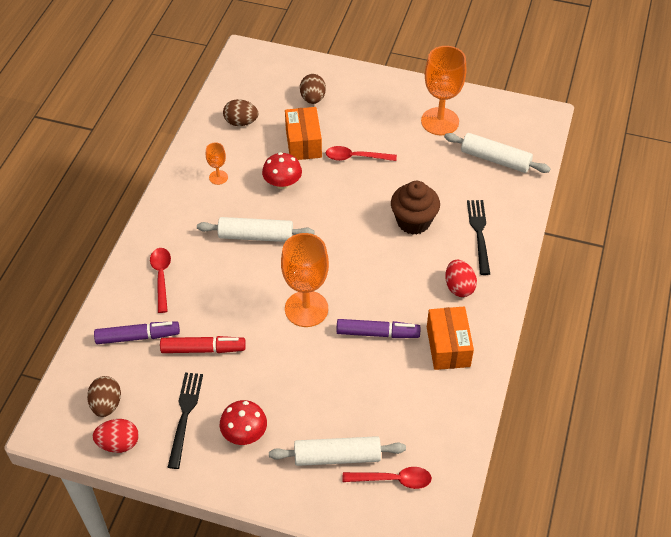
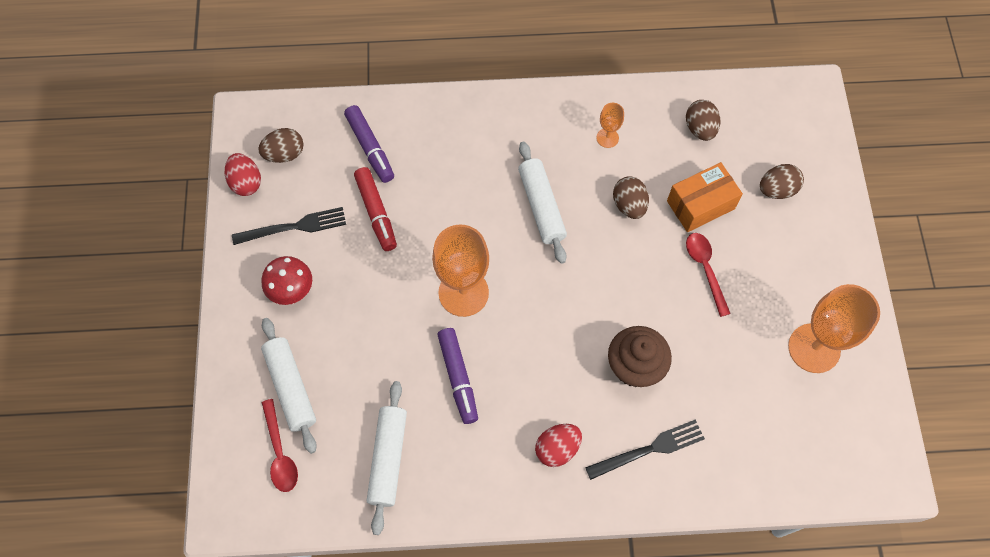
camera: 70 degrees right, 15 degrees up
(161, 277) = (451, 138): red spoon -> none
(282, 183) = (629, 205): red mushroom -> brown egg
(448, 346) = (468, 460): orange box -> none
(495, 159) = (781, 435): white rolling pin -> white rolling pin (388, 458)

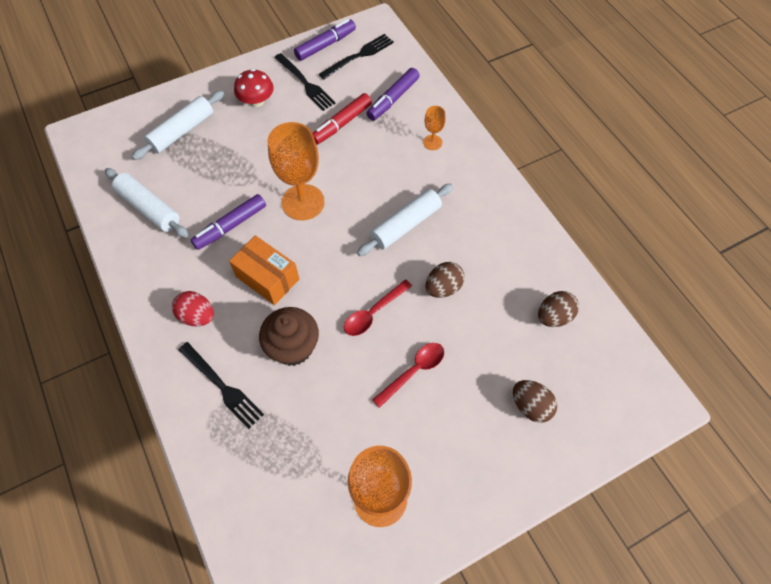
camera: 65 degrees right, 5 degrees down
(246, 182) = (325, 45): red egg -> purple marker
(280, 453) = (131, 145): red spoon -> red spoon (373, 313)
(284, 154) = (359, 55): brown egg -> black fork
(388, 458) = (149, 208): white rolling pin -> white rolling pin turned 60 degrees clockwise
(607, 138) = (498, 248): orange goblet -> orange goblet (432, 142)
(700, 205) = (476, 344): orange box -> orange box (267, 278)

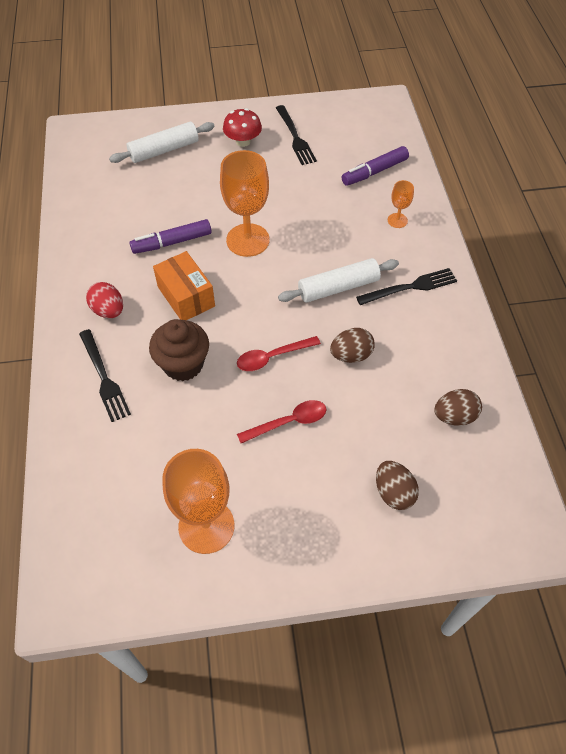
camera: 20 degrees right, 5 degrees down
(149, 208) = (107, 207): white rolling pin -> none
(325, 45) = (329, 108): purple marker -> none
(342, 124) = (315, 181): red marker -> none
(359, 55) = (358, 125): black fork -> black fork (411, 287)

